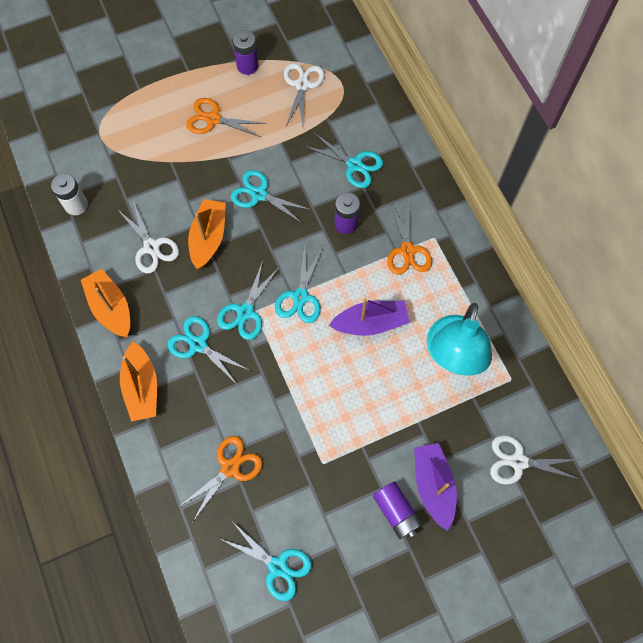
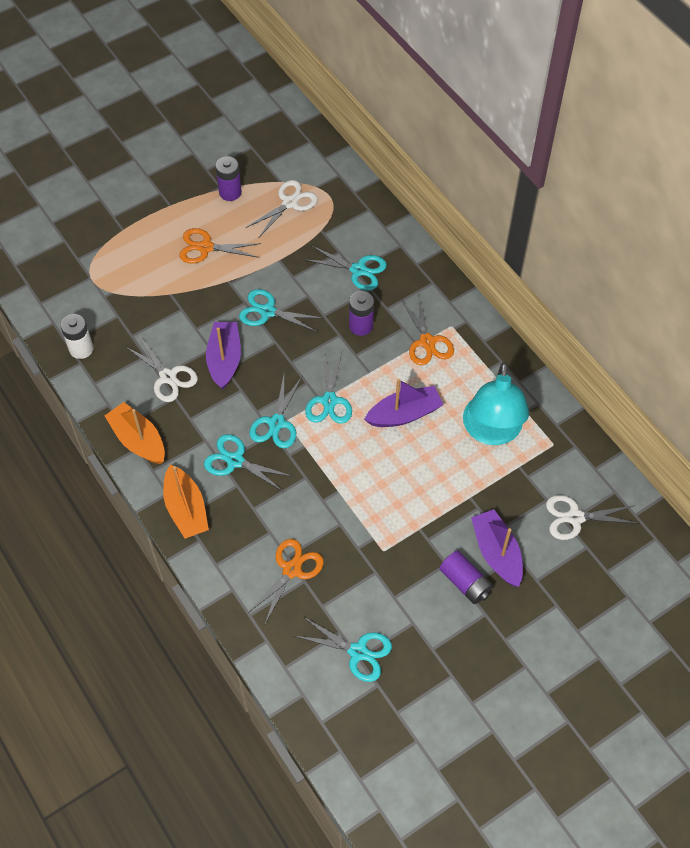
camera: 10 degrees left, 10 degrees down
(208, 238) = (224, 360): orange boat -> purple boat
(302, 85) = (290, 203): white scissors -> white scissors turned 45 degrees clockwise

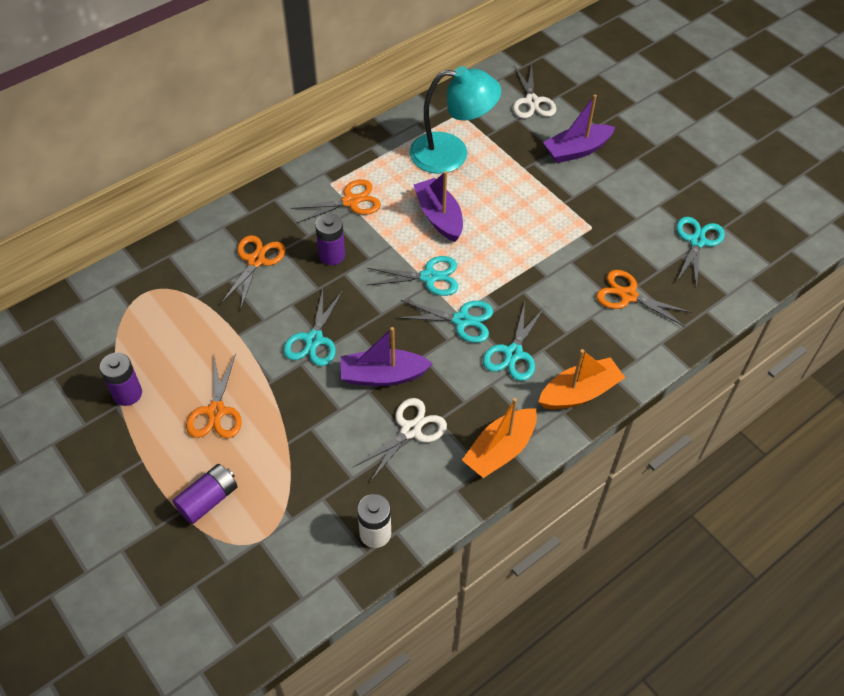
camera: 95 degrees left, 5 degrees down
(290, 203) = (151, 330): white scissors -> none
(358, 270) = (256, 261): turquoise scissors -> orange scissors
(465, 582) = (610, 170): purple battery -> purple battery (208, 500)

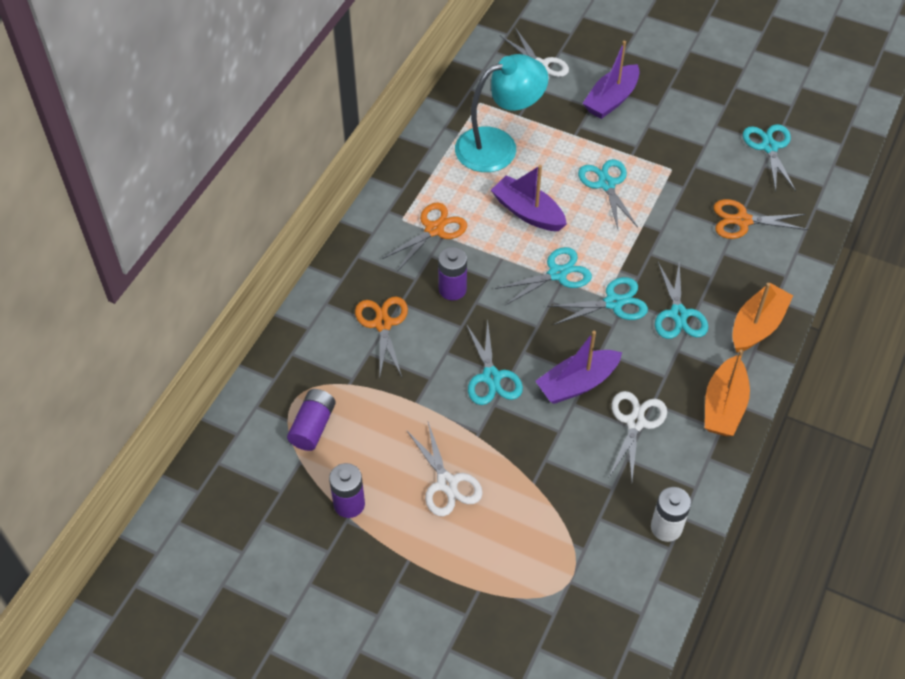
camera: 25 degrees left, 0 degrees up
(208, 500) = (497, 567): purple battery -> purple battery (313, 426)
(216, 411) = (447, 483): orange scissors -> white scissors
(524, 219) = (606, 184): none -> turquoise scissors

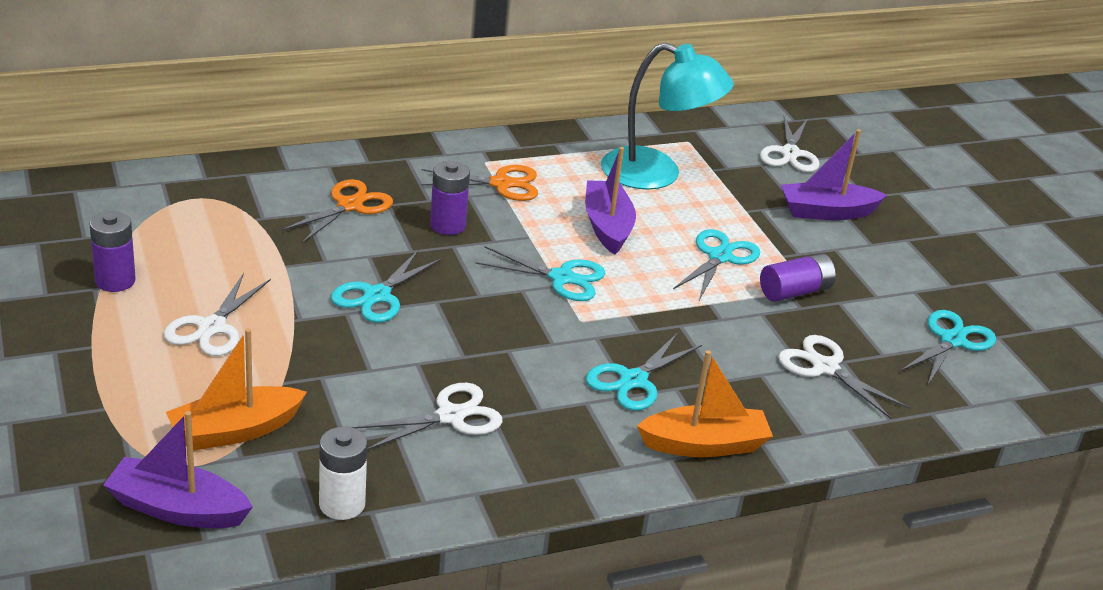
camera: 40 degrees right, 20 degrees down
(313, 426) = (179, 221): purple battery -> purple battery (795, 291)
(577, 383) = (445, 353): purple boat -> purple boat (177, 509)
(613, 303) = (581, 330): turquoise scissors -> none
(723, 406) = (561, 471): orange boat -> orange boat (235, 431)
(742, 221) = (825, 367): orange scissors -> white scissors

